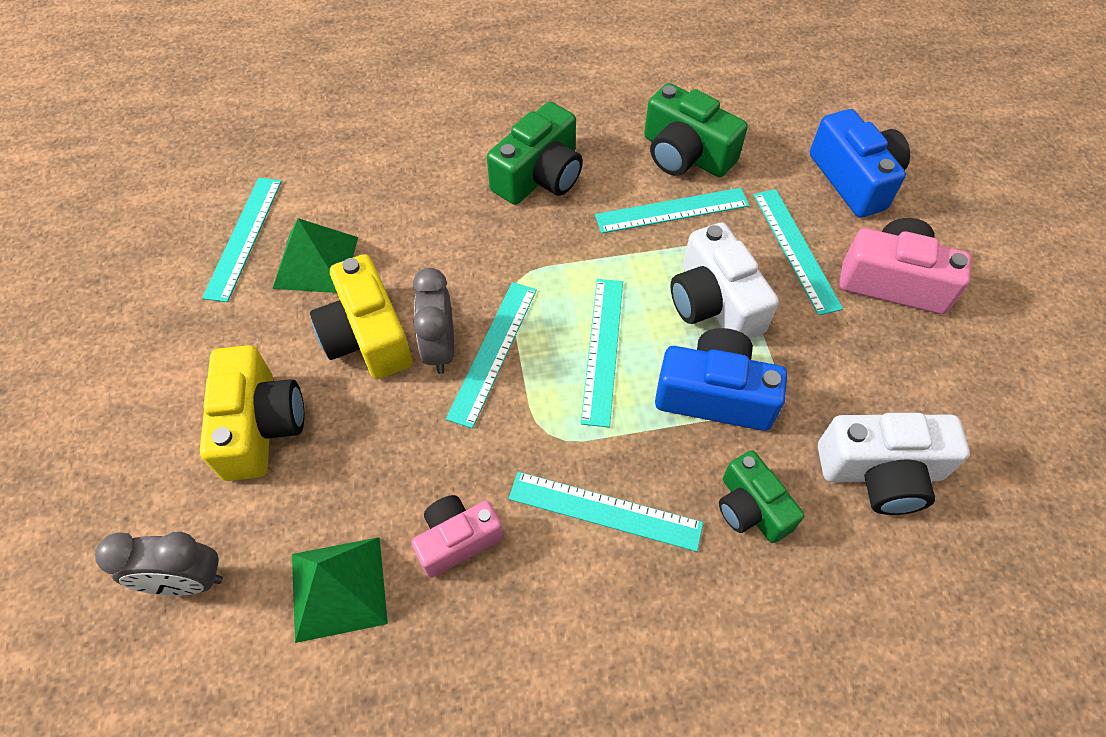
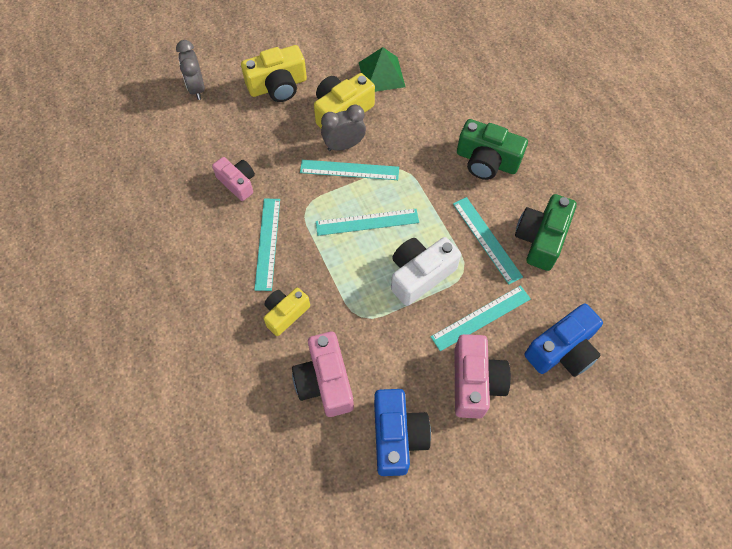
camera: 75 degrees right, 5 degrees up
(243, 237) = (387, 38): turquoise ruler -> none
(338, 588) = (205, 143): green pyramid -> none
(715, 394) = (353, 285): blue camera -> blue camera (397, 436)
(751, 508) = (285, 313): green camera -> yellow camera
(880, 472) = (325, 381): white camera -> pink camera

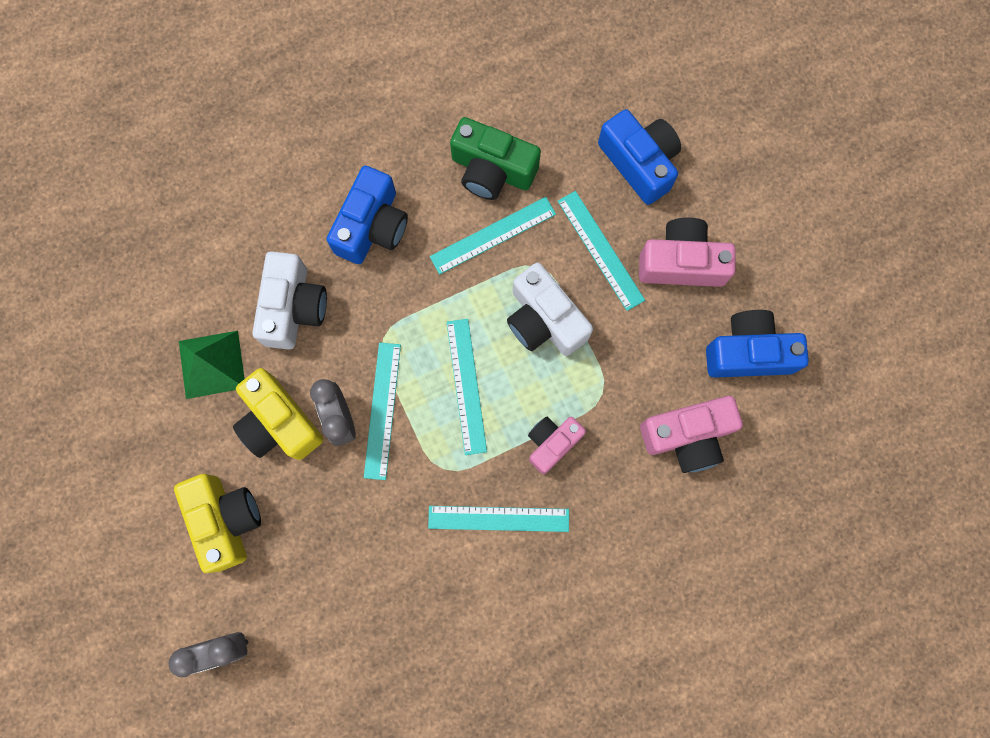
camera: 90 degrees left, 15 degrees up
(237, 183) = (401, 568): pink camera -> pink camera (552, 443)
(285, 313) = (600, 488): yellow camera -> none
(422, 117) = (293, 307): none -> white camera
(486, 161) = (372, 226): green camera -> blue camera

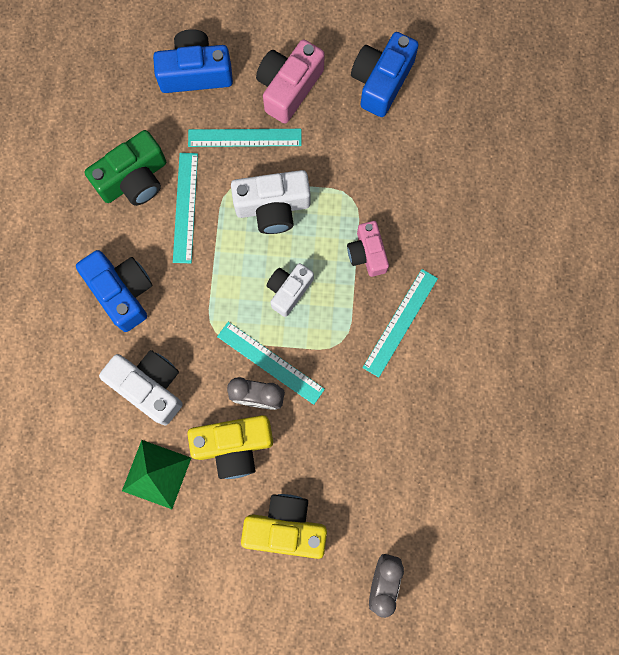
camera: 60 degrees left, 0 degrees up
(466, 386) = (288, 290): turquoise ruler -> white camera
(687, 436) = (416, 157): pink camera -> none

